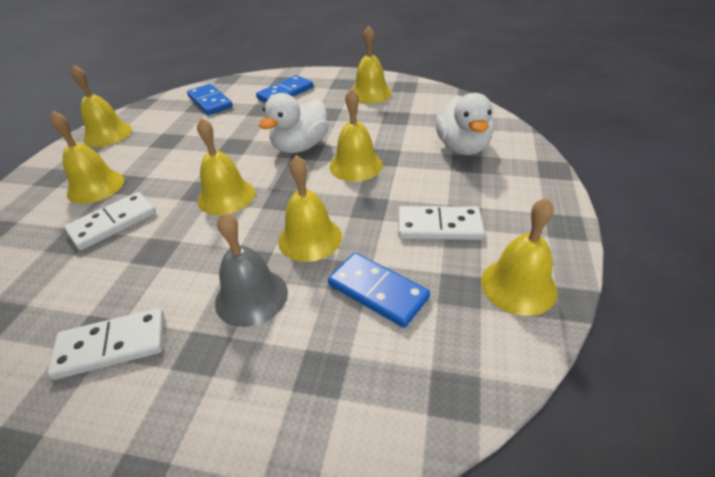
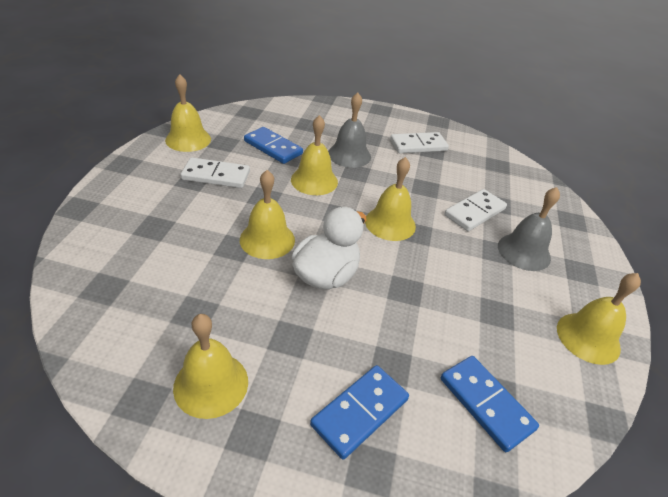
camera: 175 degrees right, 0 degrees up
(96, 186) = (524, 252): yellow bell -> grey bell
(462, 147) = (143, 246): white duck -> none

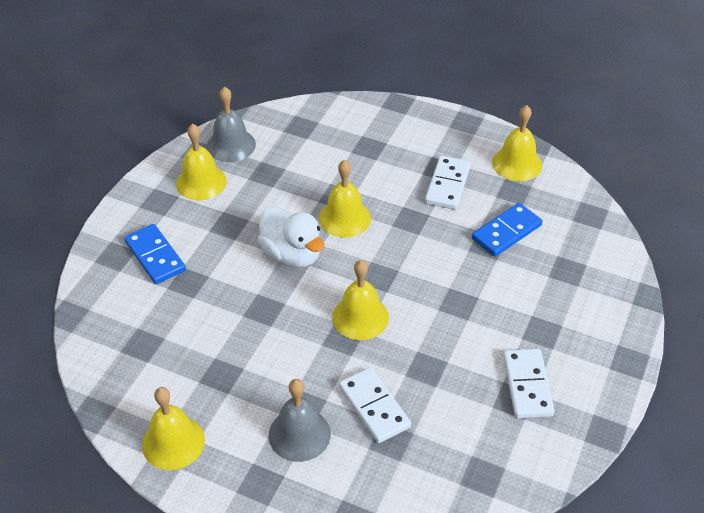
camera: 105 degrees right, 5 degrees up
(314, 180) = (439, 262): yellow bell -> none
(349, 155) = (496, 302): grey bell -> grey bell (231, 145)
(485, 404) = (136, 333): blue domino -> none

